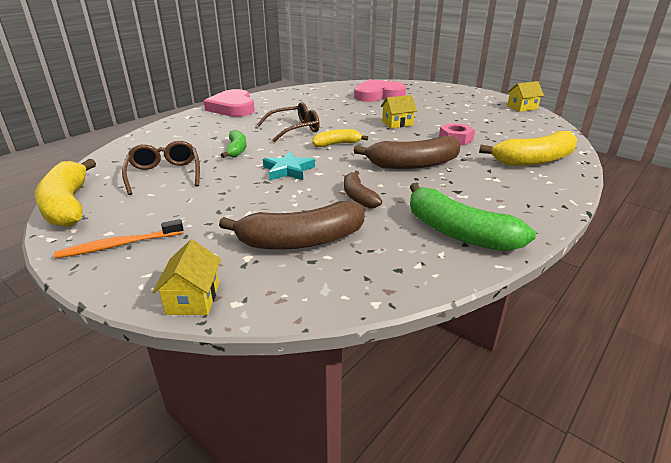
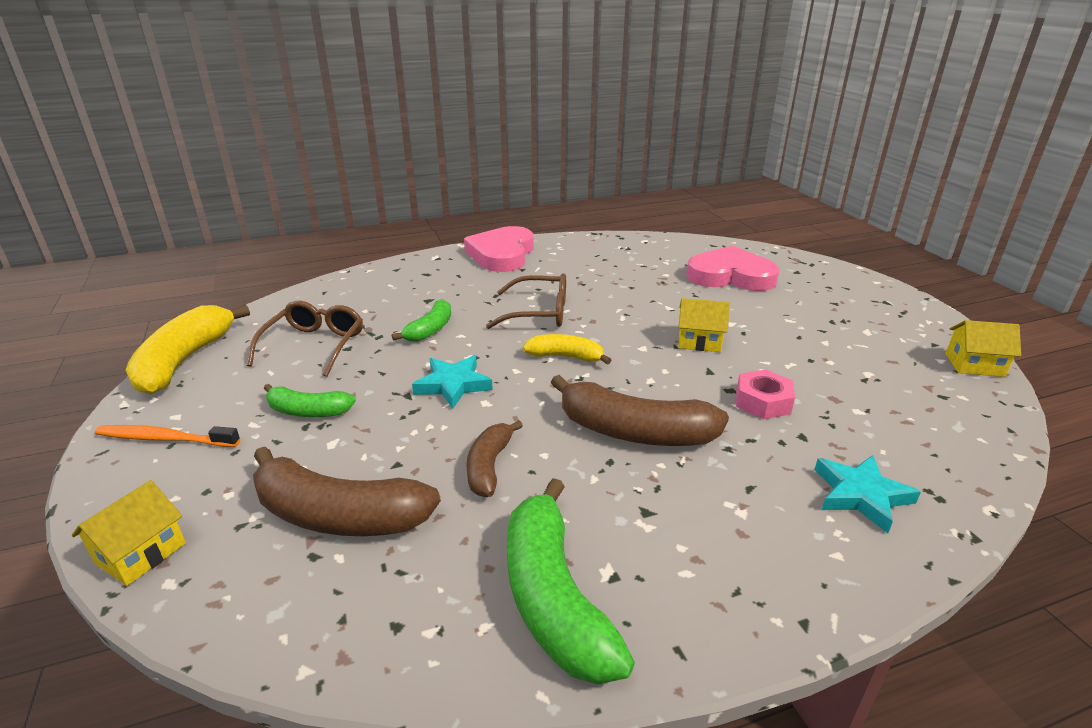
camera: 30 degrees right, 0 degrees up
(209, 204) = (308, 411): none -> green banana
(534, 160) = (861, 495): yellow banana -> turquoise star

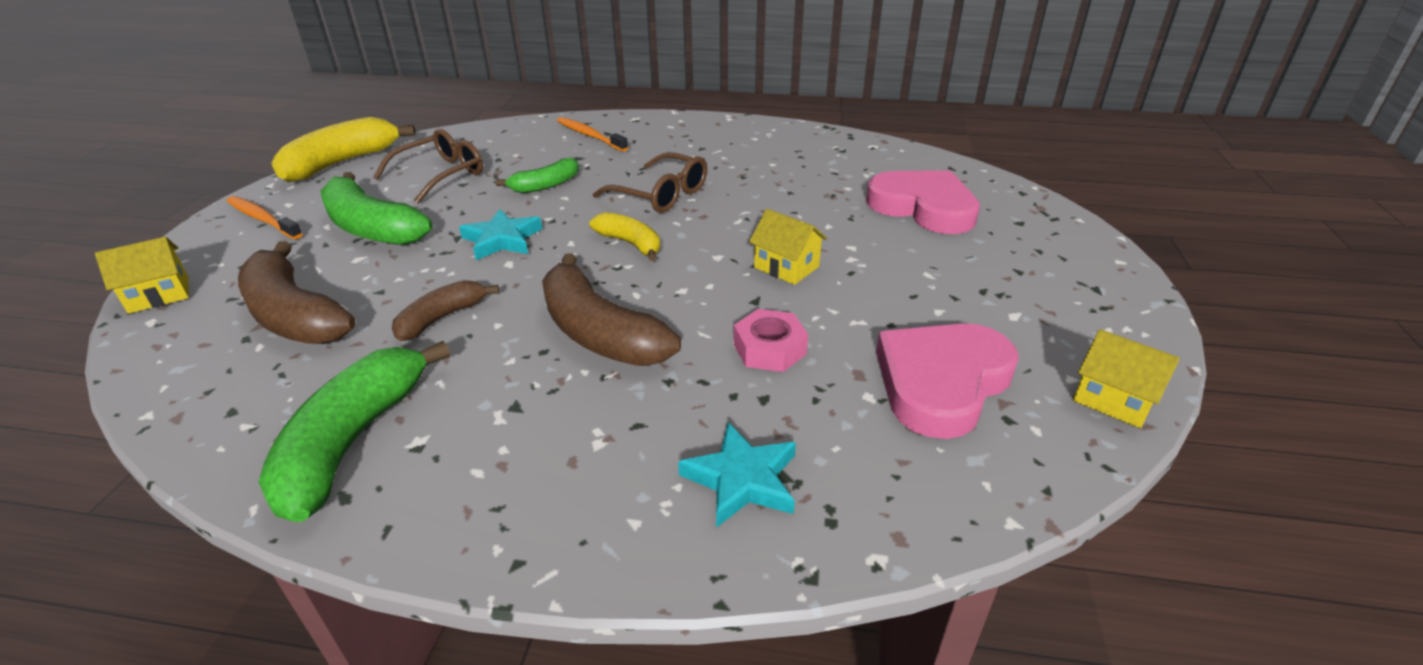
camera: 30 degrees right, 5 degrees up
(308, 411) = (372, 228): green banana -> green banana, size x1.75
(414, 279) = (590, 135): none -> orange toothbrush
(502, 254) = (700, 129): pink heart -> pink heart (941, 382)

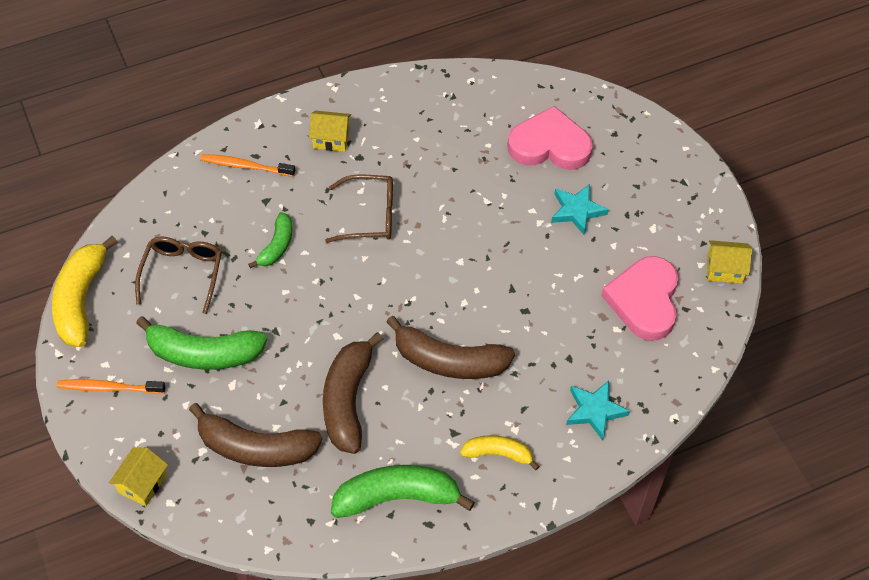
camera: 35 degrees left, 20 degrees up
(353, 441) = (397, 497): green banana -> green banana turned 105 degrees clockwise
(442, 318) = (348, 400): brown banana -> brown banana, size x1.75
(502, 240) = (309, 317): turquoise star -> turquoise star (577, 211)
(630, 243) = (396, 277): yellow banana -> yellow banana (498, 454)
(769, 349) = (547, 323): pink nut -> none
(786, 267) = (508, 250): yellow house -> yellow house (331, 139)

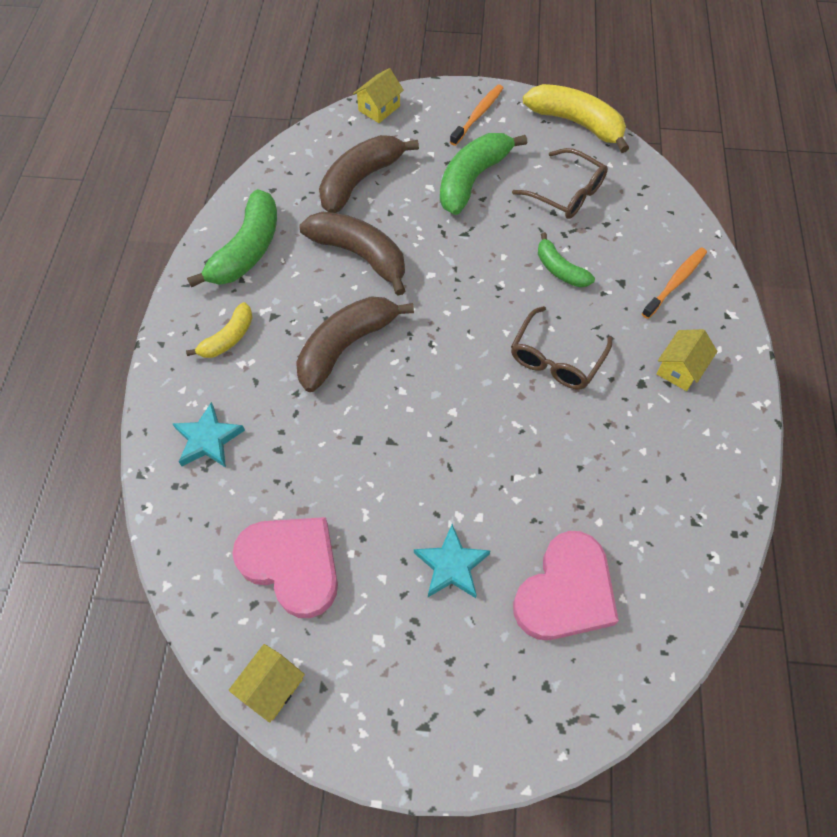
camera: 120 degrees right, 5 degrees up
(142, 484) = (379, 108): yellow house -> yellow house turned 75 degrees clockwise

